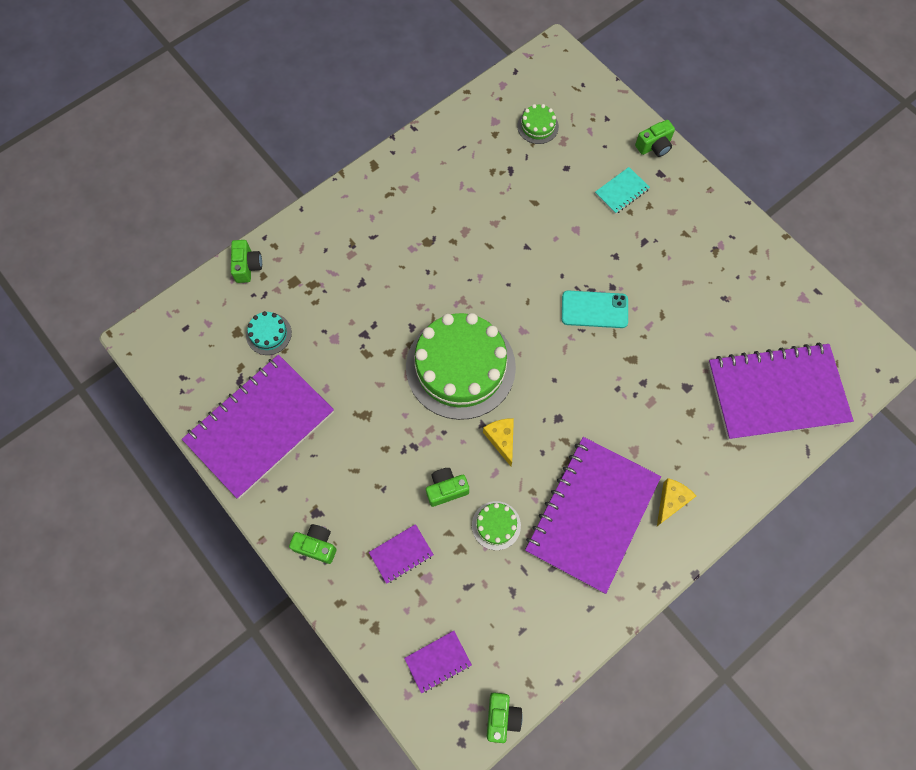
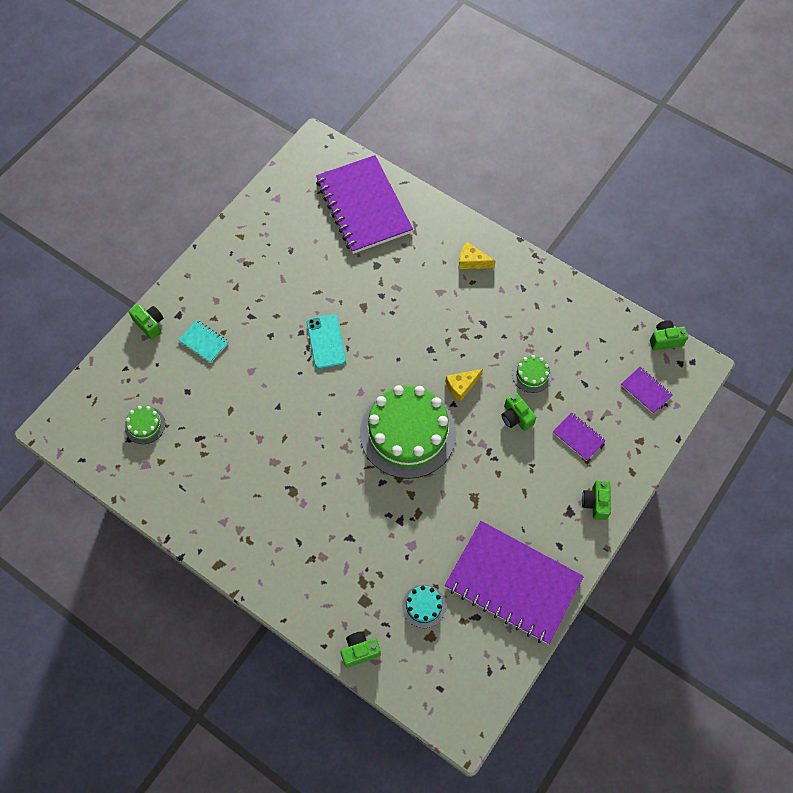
camera: 105 degrees left, 5 degrees down
(592, 514) = (500, 311): purple notebook -> none

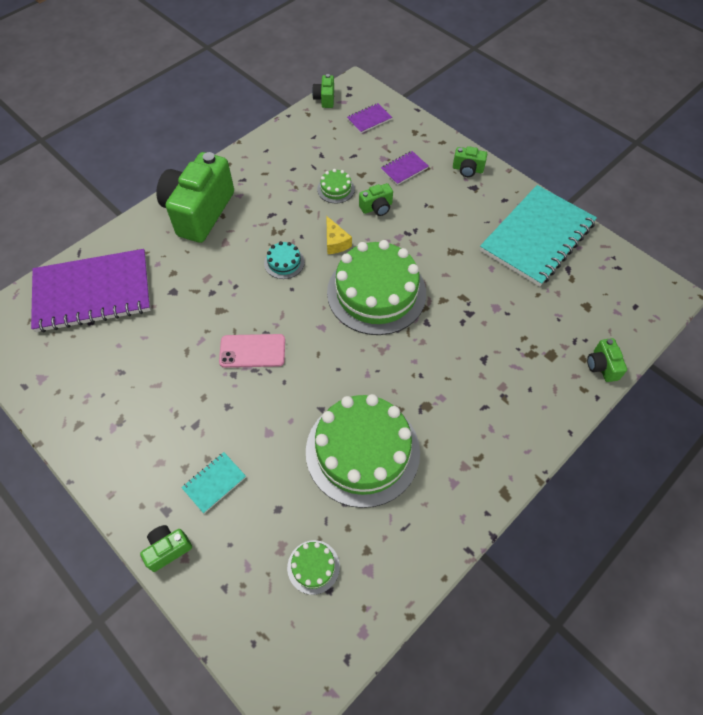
camera: 80 degrees left, 5 degrees down
(243, 445) = (362, 451): none -> green cake
(326, 341) = (252, 351): turquoise phone -> pink phone
(423, 606) = (557, 307): turquoise cake -> turquoise cake (284, 262)
(472, 261) = (199, 212): yellow cheese -> green camera
(513, 583) = (537, 237): purple notebook -> turquoise notebook

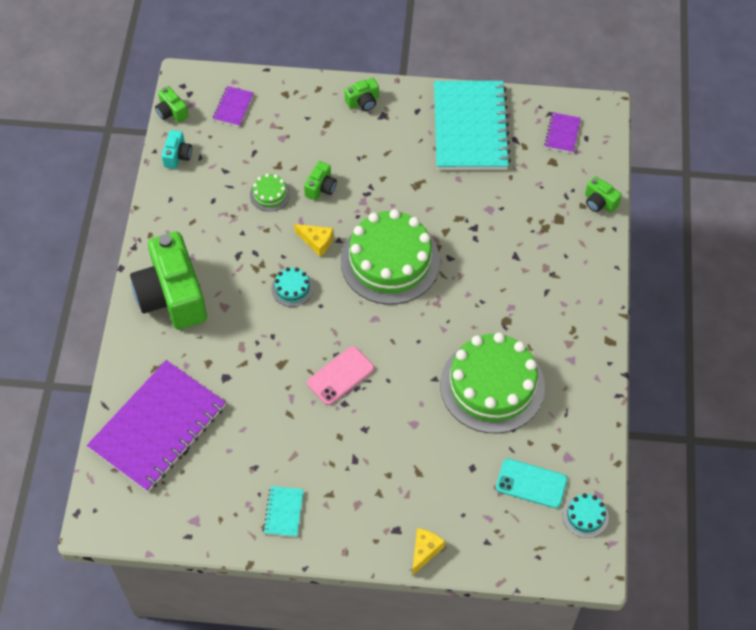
camera: 40 degrees left, 0 degrees up
(168, 549) = (424, 551): green camera -> yellow cheese
(214, 483) = (411, 486): turquoise notebook -> turquoise notebook (283, 512)
(300, 127) = (177, 156): none -> turquoise camera
(313, 567) = (531, 483): green cake -> turquoise phone
(332, 642) = (585, 516): none -> turquoise cake
(404, 169) = (310, 136): purple notebook -> purple notebook (562, 133)

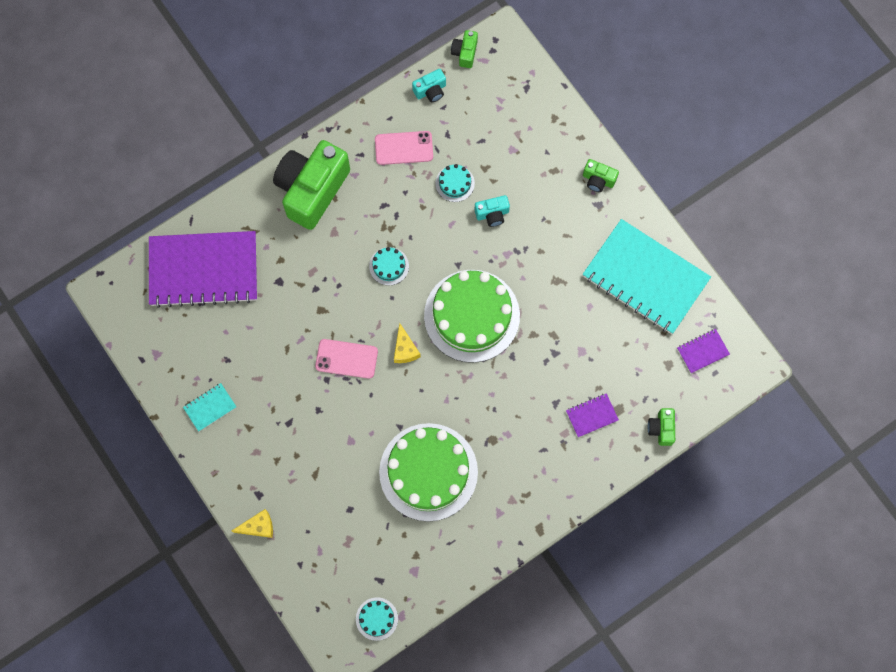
camera: 50 degrees right, 15 degrees up
(205, 207) = (404, 148): none -> pink phone
(233, 107) = (508, 92): purple notebook -> purple notebook (591, 415)
(270, 194) = (455, 183): green cake -> turquoise cake
(317, 242) = (443, 250): yellow cheese -> yellow cheese (405, 349)
(321, 188) = (492, 214): green camera -> turquoise camera
(470, 128) = (645, 278): turquoise notebook -> turquoise notebook turned 75 degrees clockwise
(531, 483) = (371, 560): turquoise phone -> none

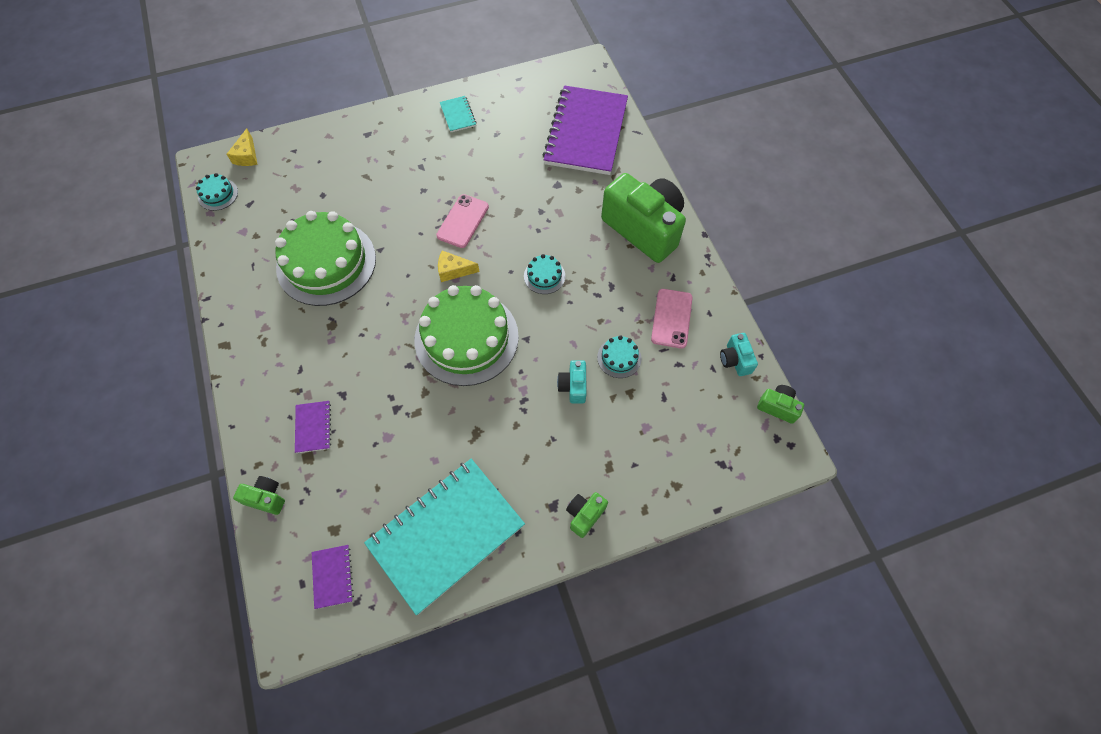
camera: 105 degrees right, 10 degrees down
(258, 526) = (340, 129): yellow cheese -> yellow cheese (247, 156)

